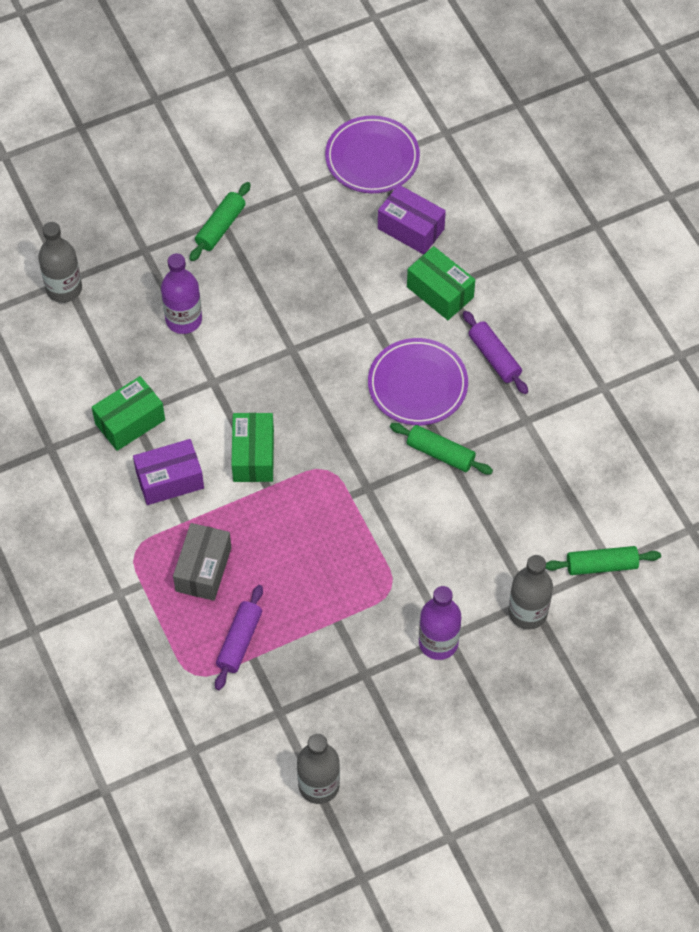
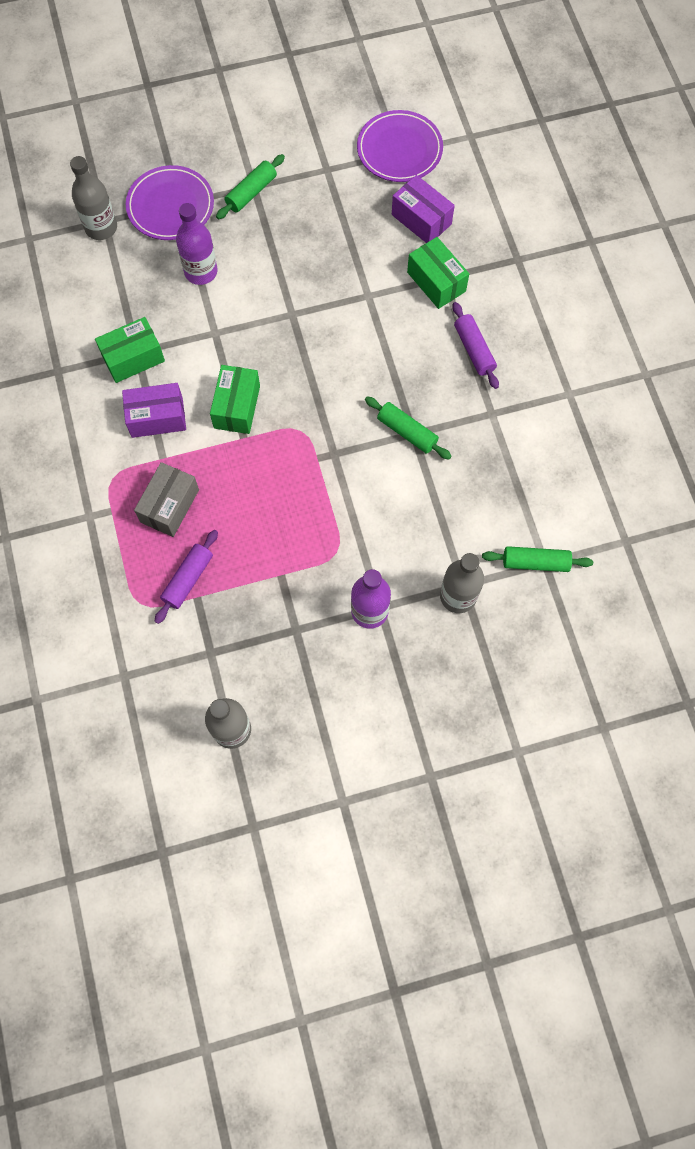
camera: 10 degrees right, 10 degrees up
(417, 385) = (399, 364): purple plate -> purple plate (170, 206)

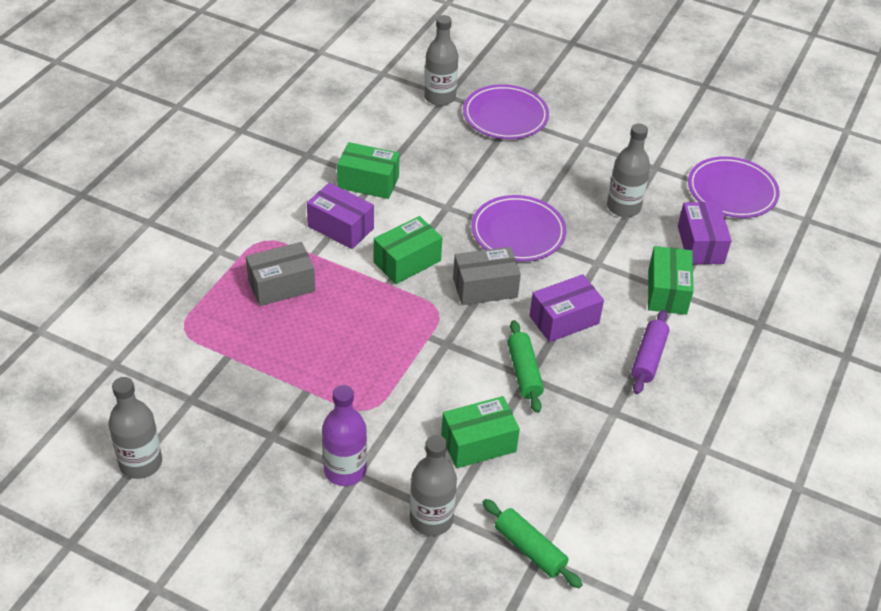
camera: 40 degrees right, 25 degrees down
(188, 579) = (236, 340): purple rolling pin -> none
(201, 272) = (481, 166): purple bottle -> none
(251, 192) = (577, 145): green rolling pin -> none
(288, 313) = (518, 232): none -> purple plate
(313, 383) = (485, 287): none -> grey box
(339, 227) = (623, 207): none -> grey bottle
(391, 365) = (564, 319): none -> purple box
(432, 514) = (478, 443): none -> green box

